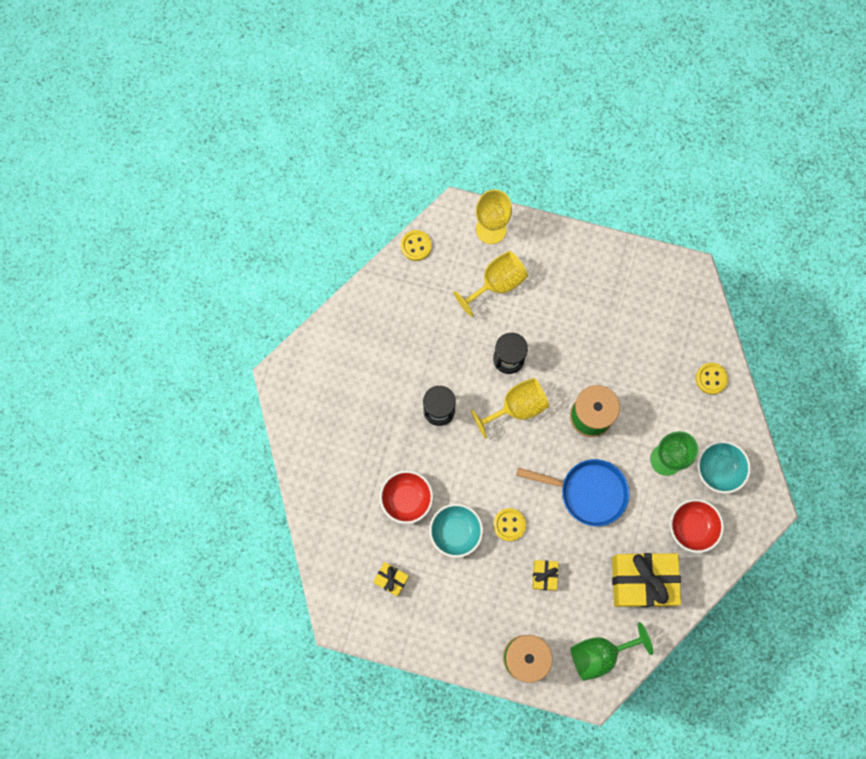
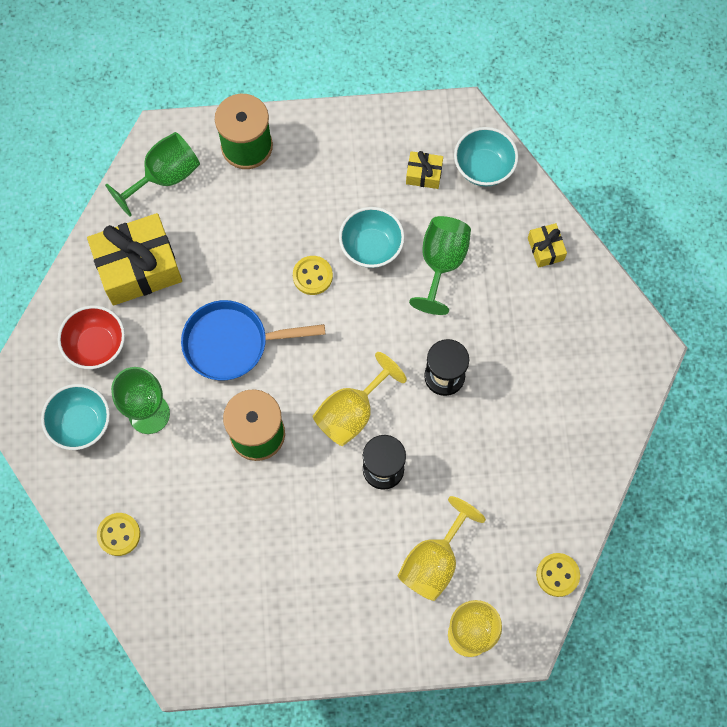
camera: 160 degrees right, 5 degrees down
(341, 568) = (483, 167): none -> turquoise bowl
(406, 499) = (441, 263): red bowl -> green goblet
(544, 575) = (253, 235): yellow gift -> yellow gift (545, 249)

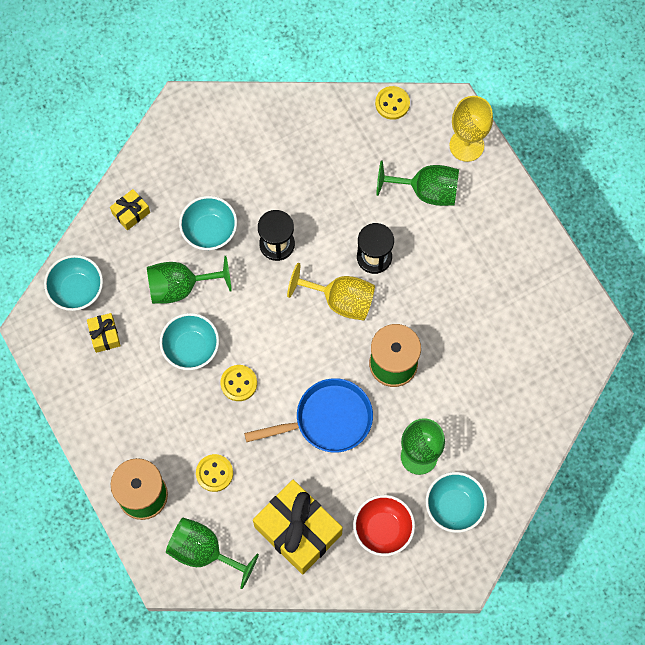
camera: 115 degrees left, 0 degrees up
(119, 534) = (525, 430): yellow button -> yellow button (214, 473)
(232, 343) = (328, 420): blue pan -> blue pan turned 75 degrees counterclockwise
(434, 562) = (426, 191): yellow goblet -> green goblet
(490, 316) = (209, 231): none -> turquoise bowl

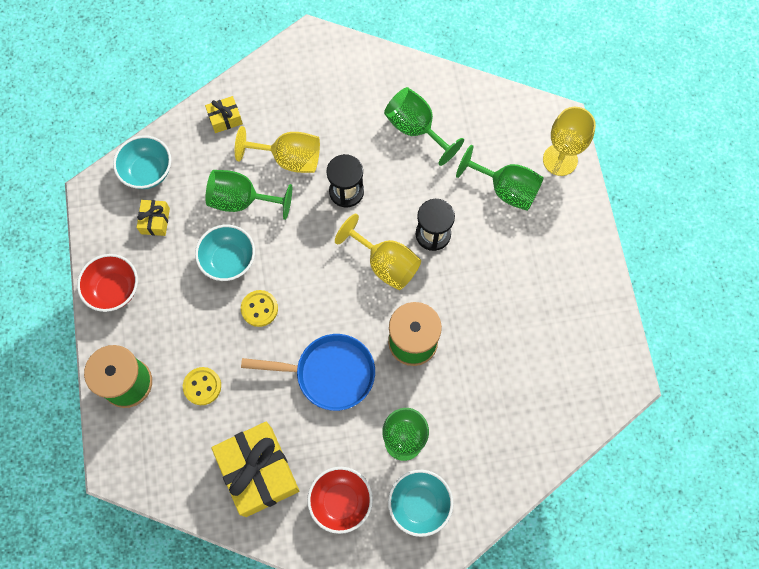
camera: 20 degrees right, 0 degrees up
(93, 414) = (114, 289): none -> red bowl
(203, 551) = (161, 459): green goblet -> green goblet (416, 128)
(209, 231) = (289, 159): turquoise bowl -> yellow goblet
(392, 103) = (503, 99): yellow button -> none

